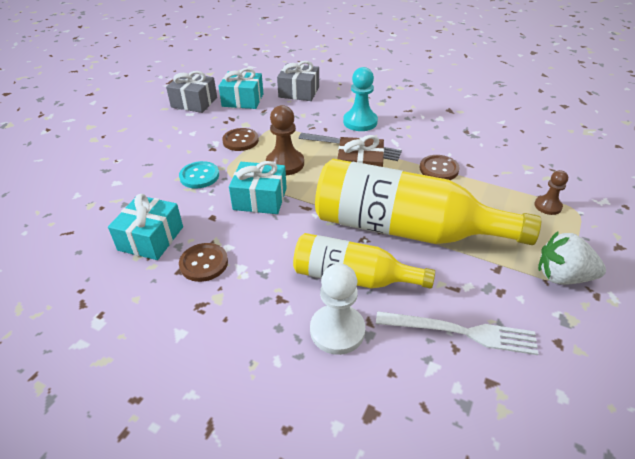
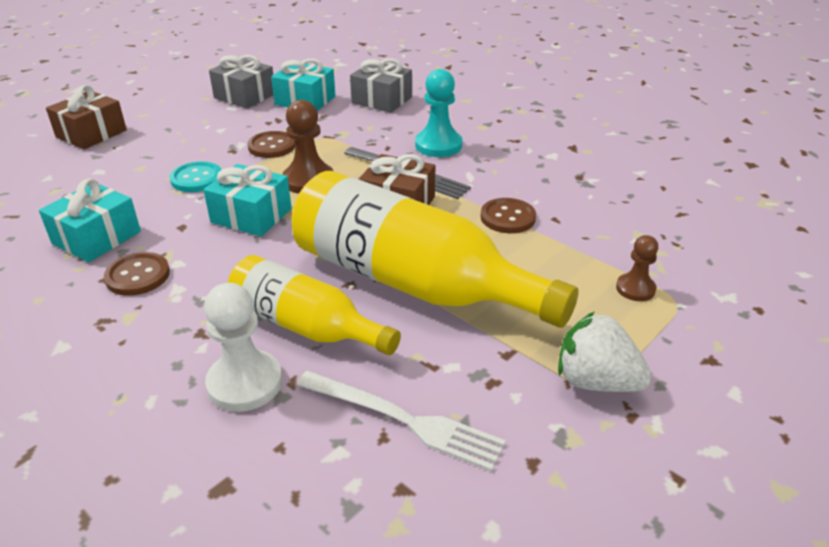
camera: 15 degrees right, 5 degrees down
(90, 152) = (91, 134): none -> brown gift

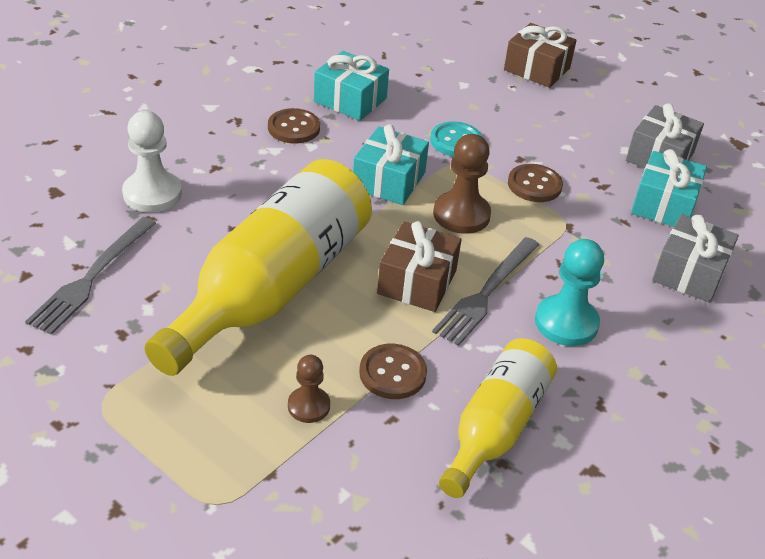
camera: 85 degrees right, 5 degrees up
(306, 326) = (215, 222): yellow bottle -> yellow bottle (495, 428)
(404, 420) = (92, 277): white fork -> grey fork
(595, 381) = (106, 405): white strawberry -> none
(635, 289) = (244, 469): brown pawn -> brown pawn (308, 406)

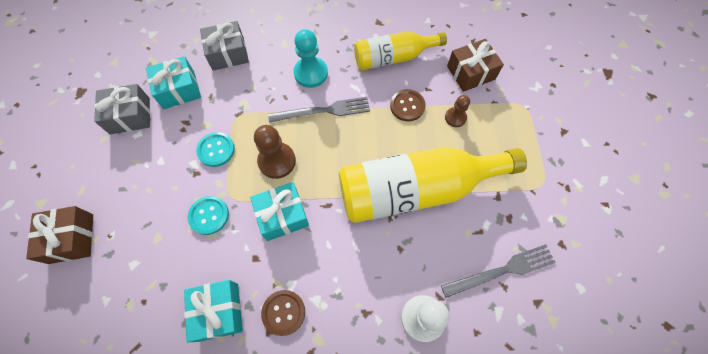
camera: 130 degrees left, 25 degrees up
(417, 282) = (346, 140): brown gift -> brown gift (470, 73)
(534, 185) = (216, 150): brown button -> turquoise button

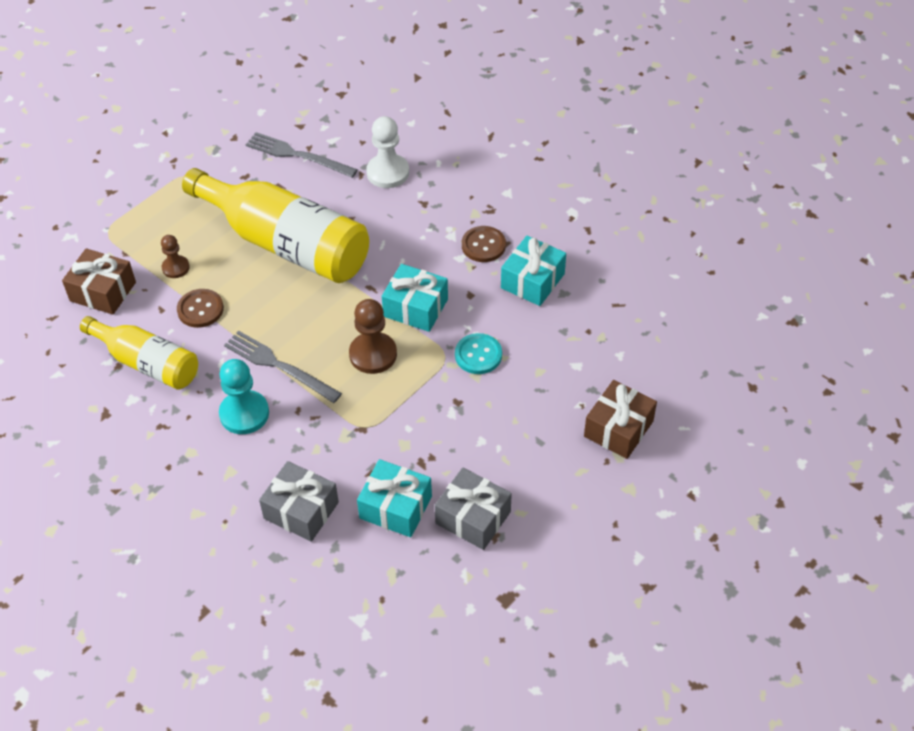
camera: 135 degrees left, 15 degrees down
(216, 150) = (418, 409): turquoise button -> none

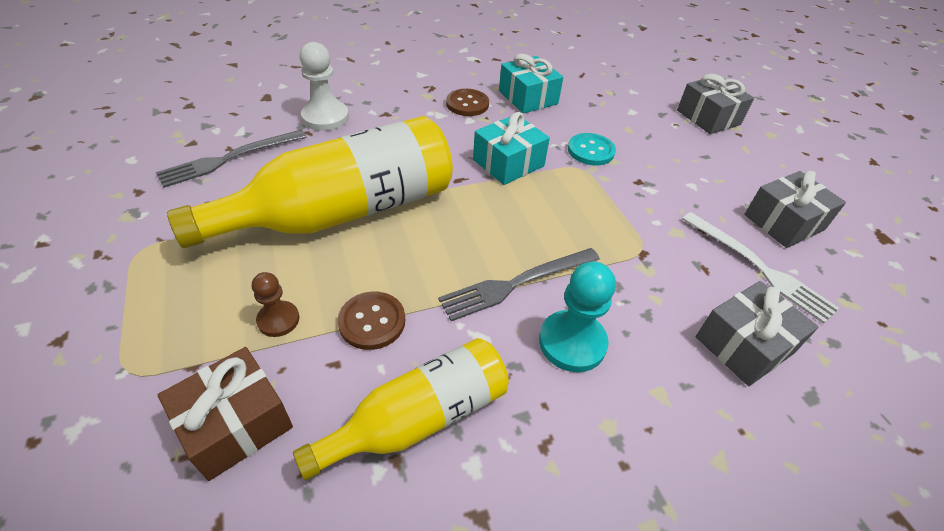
camera: 65 degrees left, 5 degrees down
(373, 354) = (548, 209): brown pawn -> none
(395, 507) = (759, 267): turquoise gift -> white fork
(618, 429) = (708, 117): brown gift -> grey gift

